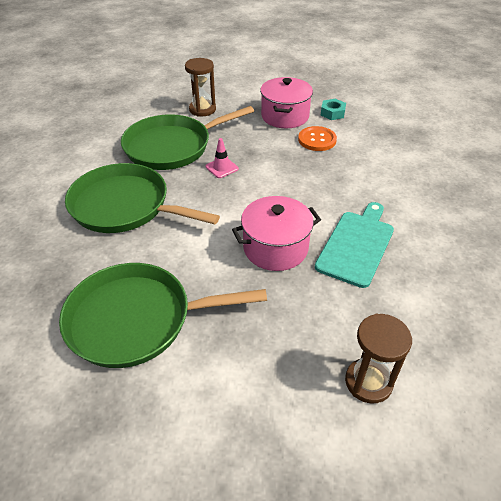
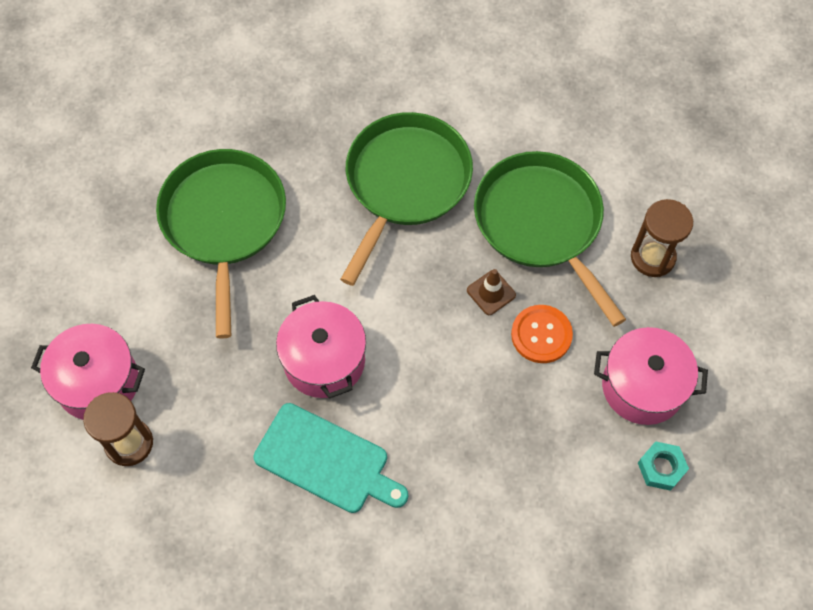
camera: 90 degrees right, 20 degrees up
(222, 168) = (491, 293): pink traffic cone -> brown traffic cone
(309, 417) = (98, 383): none -> pink pot
(317, 140) = (572, 433): orange button -> orange button (541, 335)

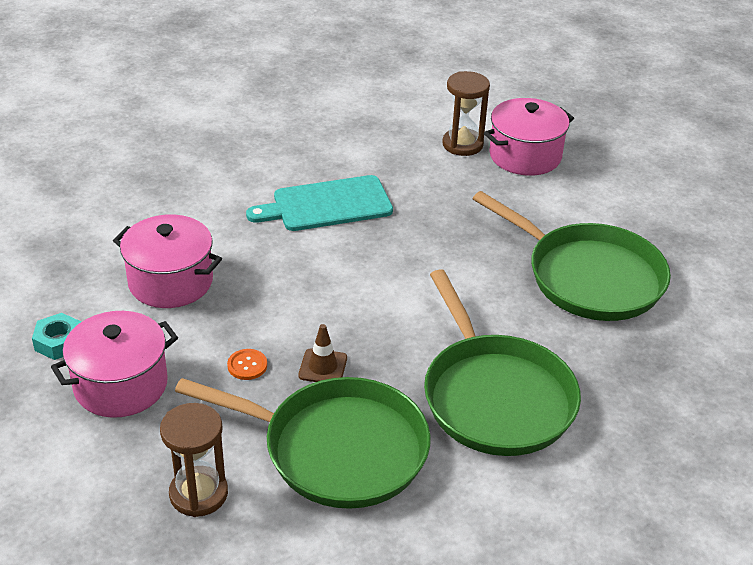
camera: 135 degrees right, 25 degrees down
(324, 360) = (398, 249): pink pot -> pink pot (170, 282)
(541, 335) = (247, 365): orange button -> orange button, size x0.58

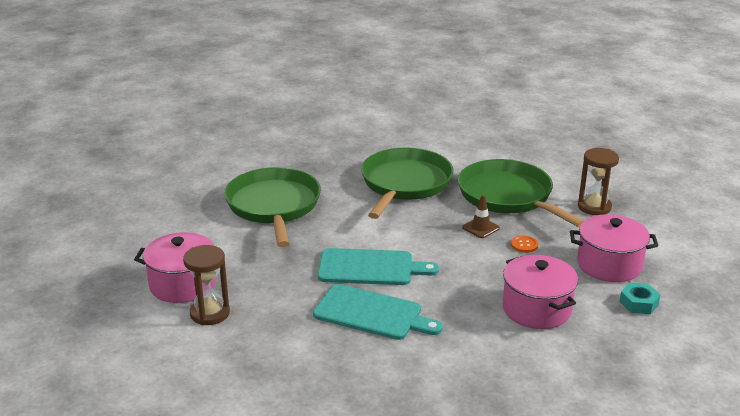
camera: 140 degrees left, 10 degrees down
(385, 250) = (370, 268): none -> turquoise cutting board

